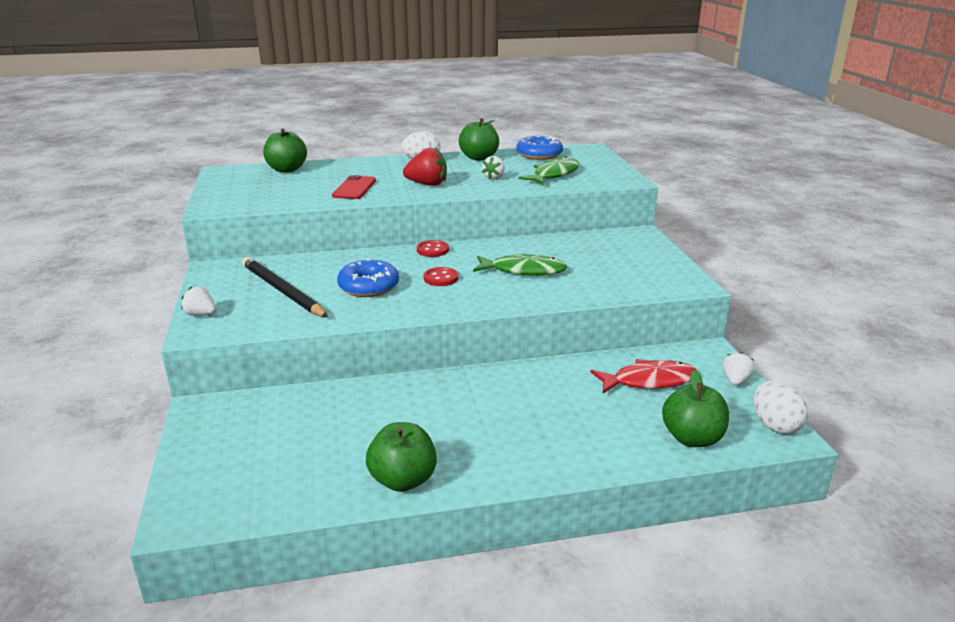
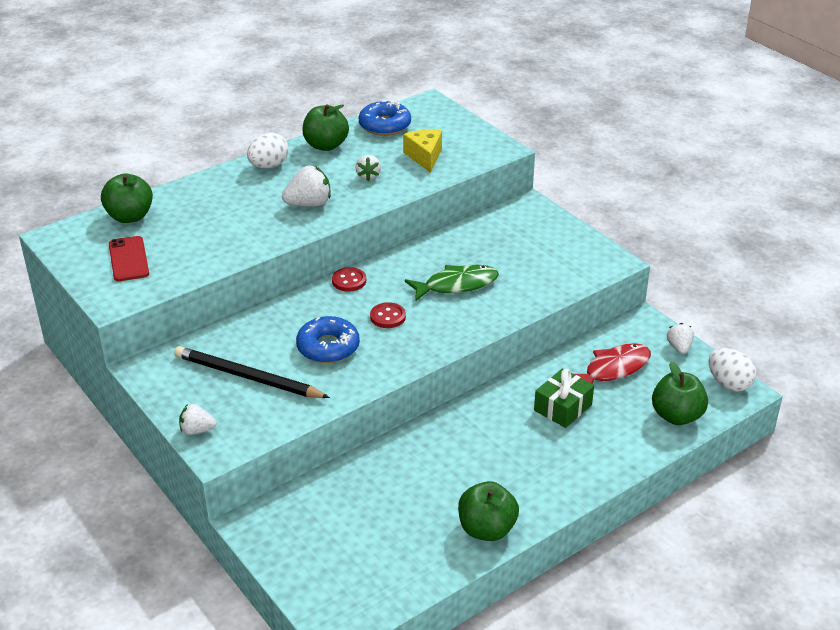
camera: 25 degrees left, 10 degrees up
(354, 188) = (237, 229): red phone -> red phone (128, 259)
(427, 184) = (309, 204): red strawberry -> white strawberry
(554, 175) = (424, 157): green fish -> yellow cheese
(570, 398) = (563, 407): none -> green gift

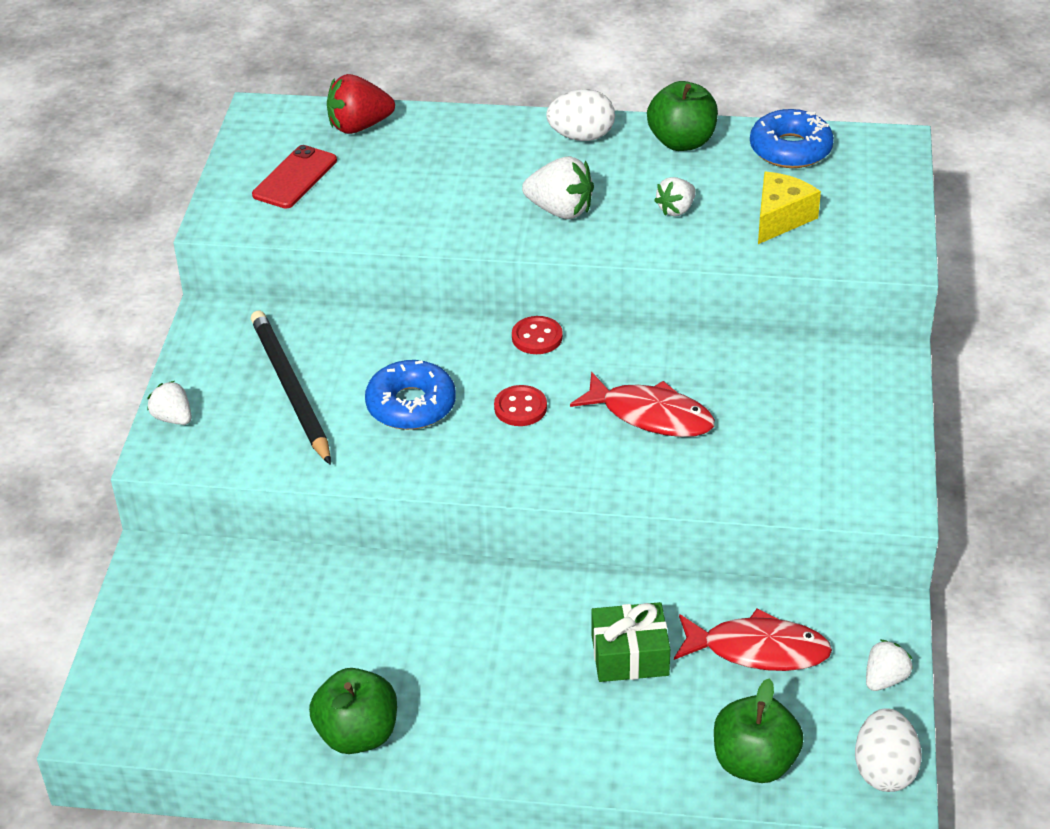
camera: 45 degrees right, 5 degrees up
(130, 217) = (359, 126): green apple -> red strawberry
(456, 285) = (651, 415): green fish -> red fish

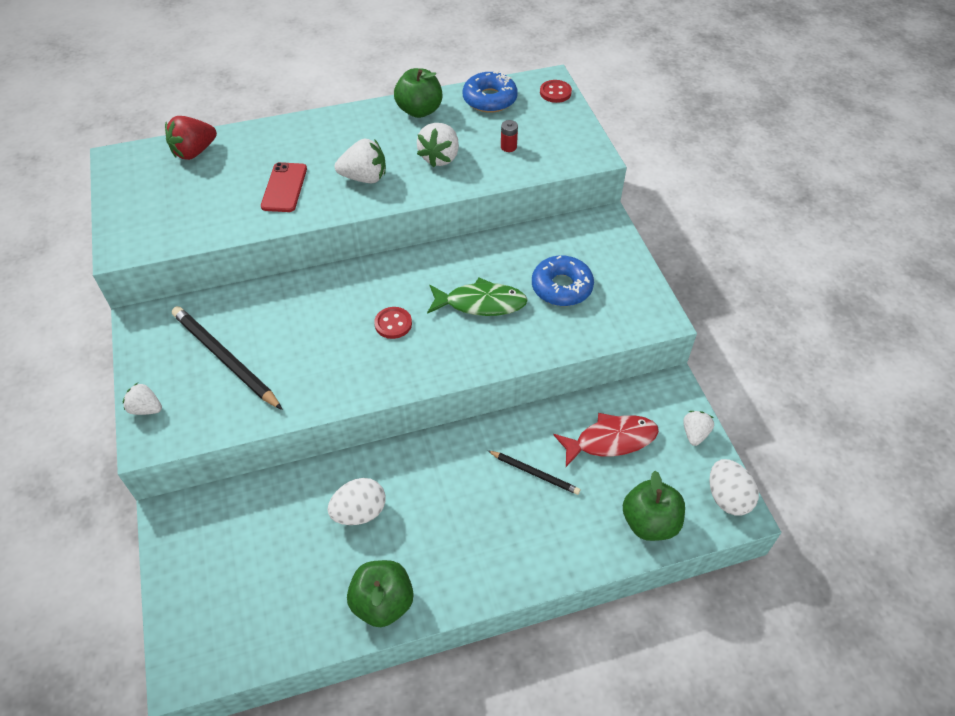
camera: 25 degrees left, 10 degrees up
(295, 178) = (164, 201): red phone -> red phone (284, 187)
(411, 405) = (317, 345): blue donut -> blue donut (561, 287)
(537, 337) = (379, 269): red button -> red button (555, 92)
(581, 136) = (352, 122): white egg -> white egg (359, 512)
(630, 655) = (534, 473): green gift -> black pencil
(651, 415) = (481, 303): red fish -> green fish
(676, 209) = (440, 157): white strawberry -> white strawberry, size x1.58
(780, 218) = (508, 147): yellow cheese -> red battery

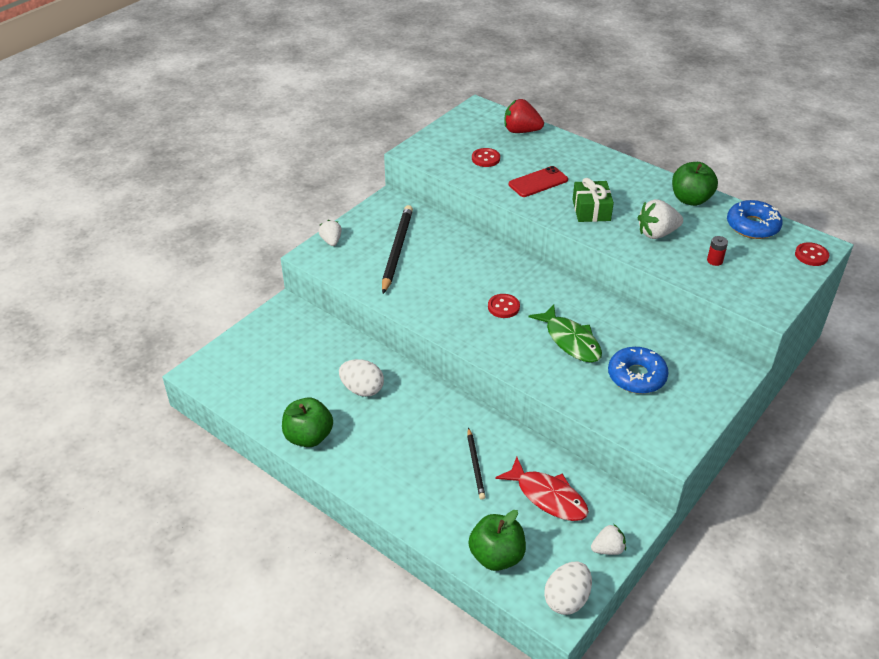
camera: 55 degrees right, 10 degrees down
(204, 202) = (485, 159): none -> red button
(364, 178) = (591, 210): white strawberry -> green gift

